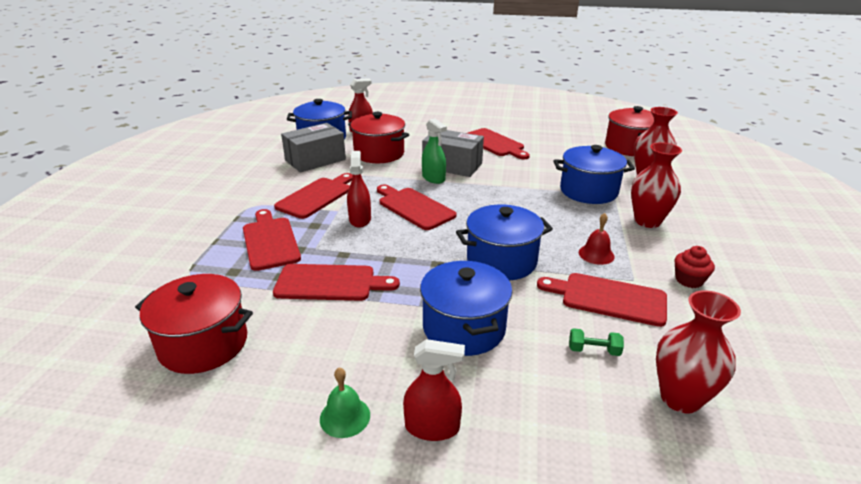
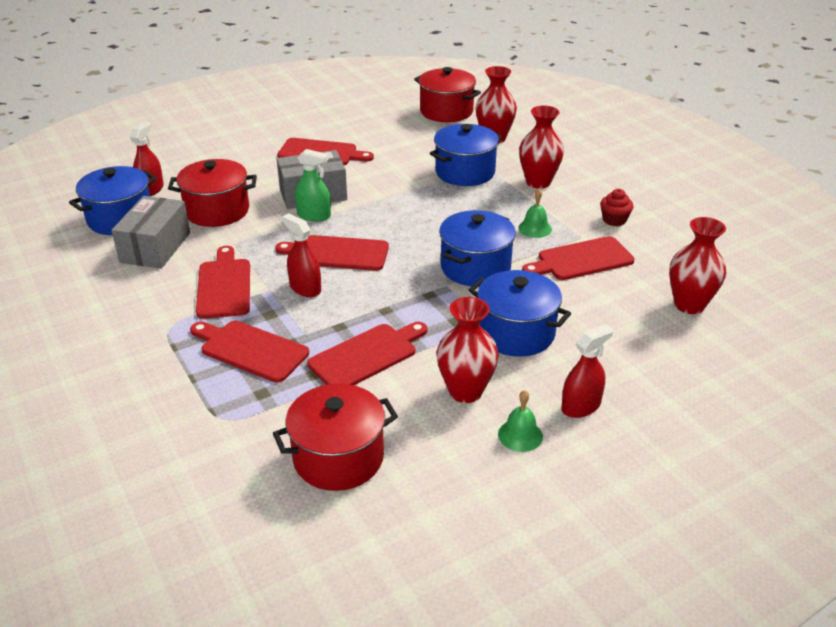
camera: 40 degrees left, 5 degrees up
(357, 351) = (465, 391): none -> red vase
(593, 350) = (613, 302): green dumbbell -> none
(596, 254) = (535, 228): red bell -> green bell

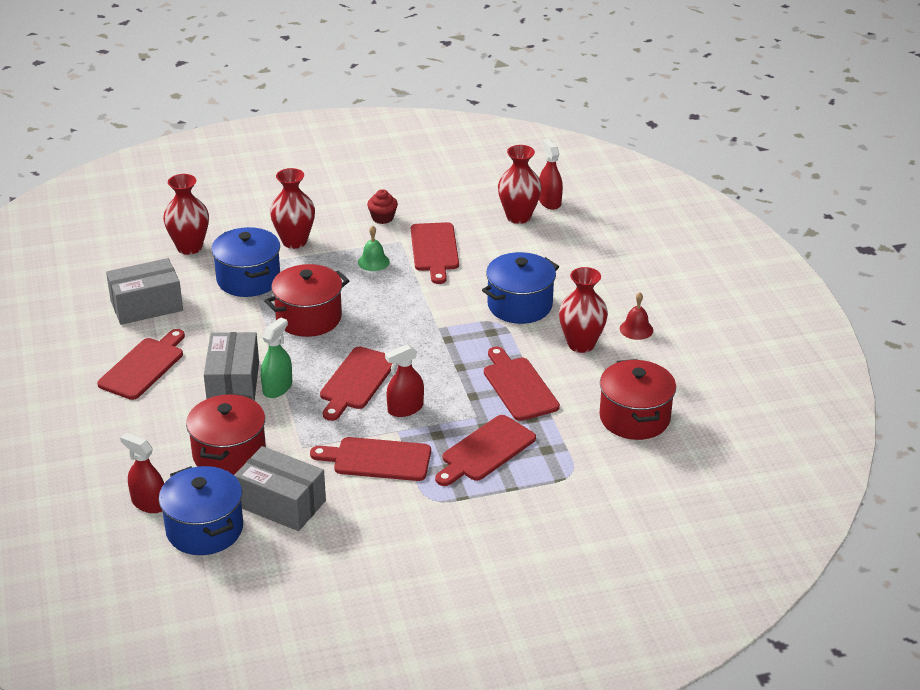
camera: 75 degrees left, 0 degrees up
(401, 138) = (146, 306): none -> grey box
(446, 111) = (105, 265): red pot -> red pot (309, 318)
(475, 267) = (419, 306): blue pot -> none
(520, 435) = (636, 329): green bell -> red bell
(581, 406) = (615, 296): red spray bottle -> red spray bottle (549, 202)

